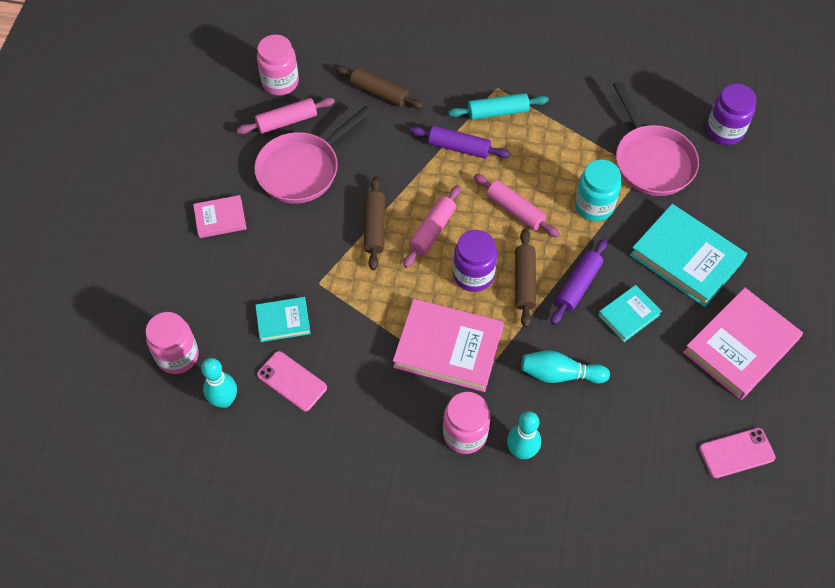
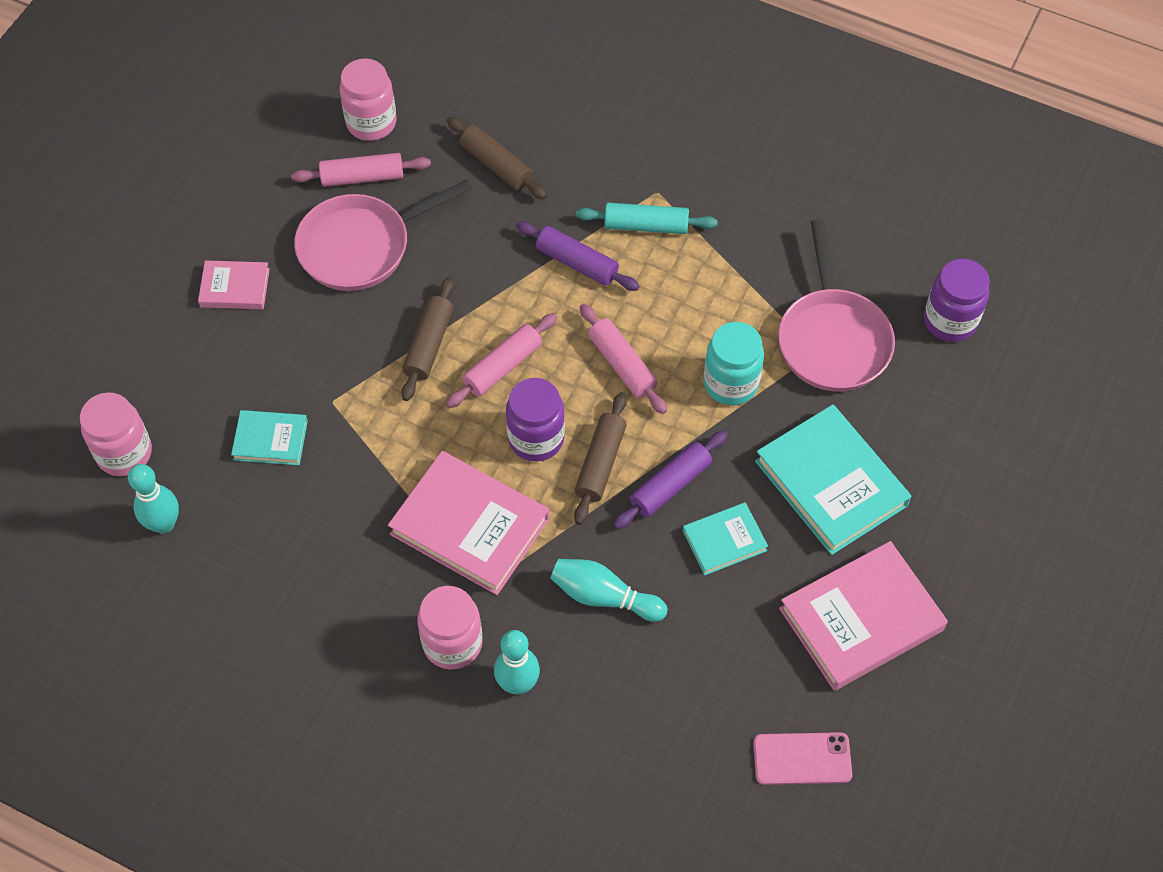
camera: 15 degrees right, 0 degrees up
(292, 381) = (256, 520): pink phone -> none

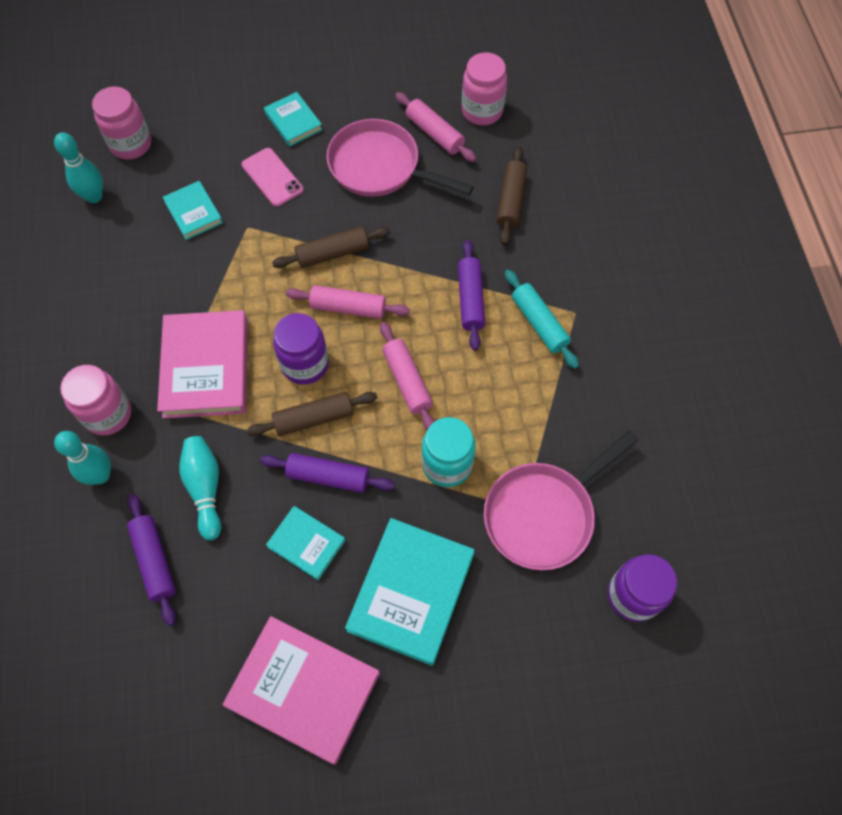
camera: 55 degrees right, 5 degrees up
(235, 288) = (293, 122): pink book -> turquoise book
(622, 365) = (407, 381): pink rolling pin -> pink rolling pin turned 45 degrees counterclockwise
(647, 680) = (154, 561): none -> purple rolling pin
(802, 759) = (153, 717): pink phone -> pink phone (272, 177)

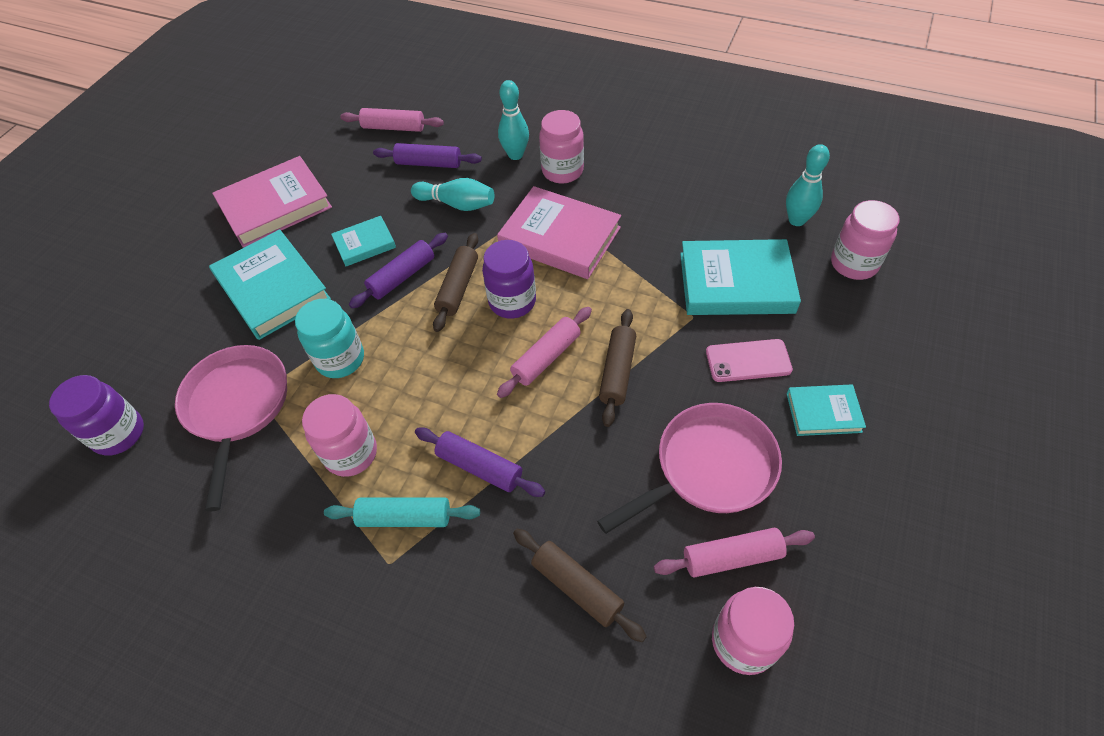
camera: 125 degrees right, 10 degrees down
(194, 212) = (736, 283): turquoise book -> turquoise book, size x1.86
(407, 381) = (437, 368): pink rolling pin -> pink rolling pin (393, 127)
(520, 393) = (351, 453): none -> pink jar

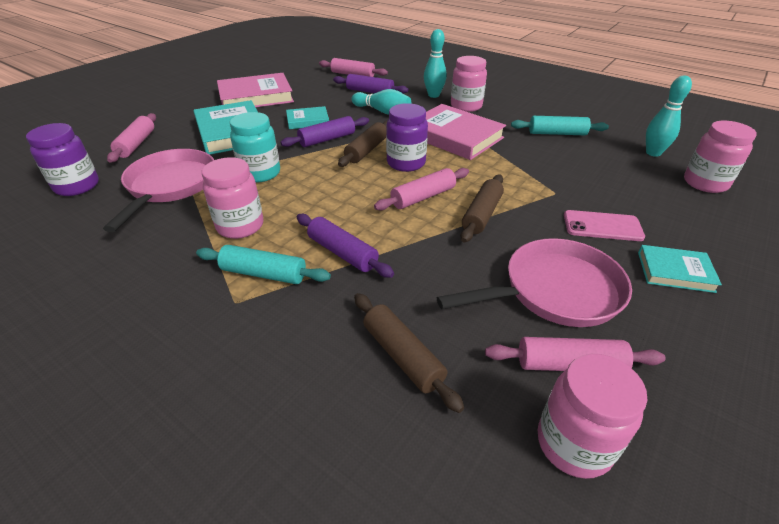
camera: 10 degrees right, 15 degrees down
(155, 339) = (136, 144): none -> pink rolling pin
(683, 205) = (557, 133): none -> turquoise rolling pin
(736, 283) = (596, 179): turquoise book -> none

